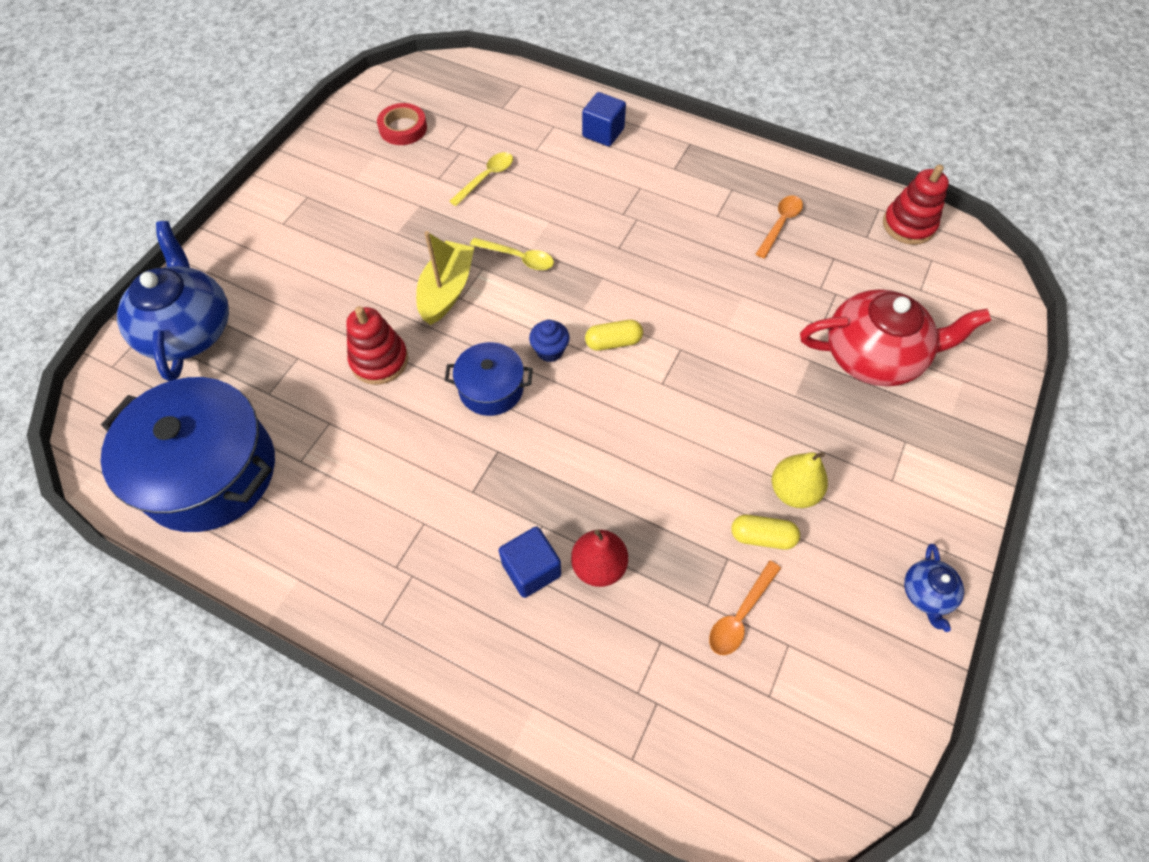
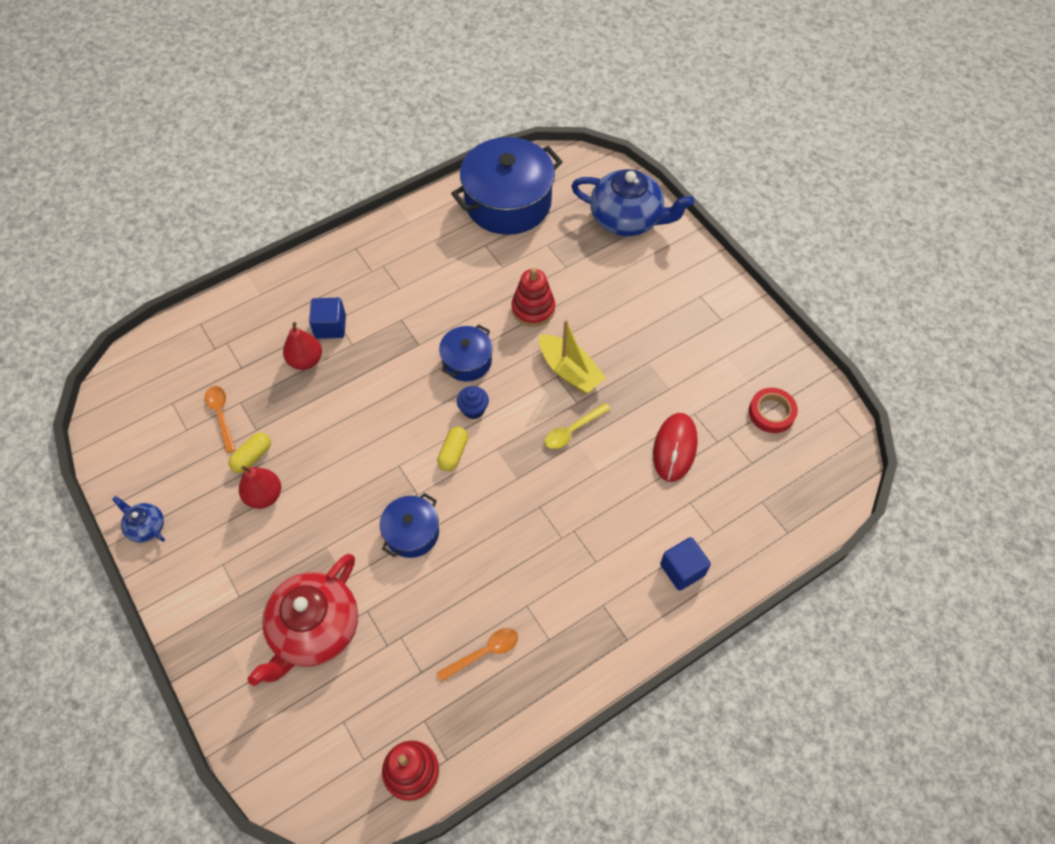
camera: 120 degrees right, 0 degrees up
(486, 178) = (674, 448): yellow spoon -> red mouse
(722, 331) = (412, 532): none -> blue pot
(780, 224) = (484, 653): orange spoon -> orange spoon turned 90 degrees counterclockwise
(793, 491) = (264, 495): yellow pear -> red pear

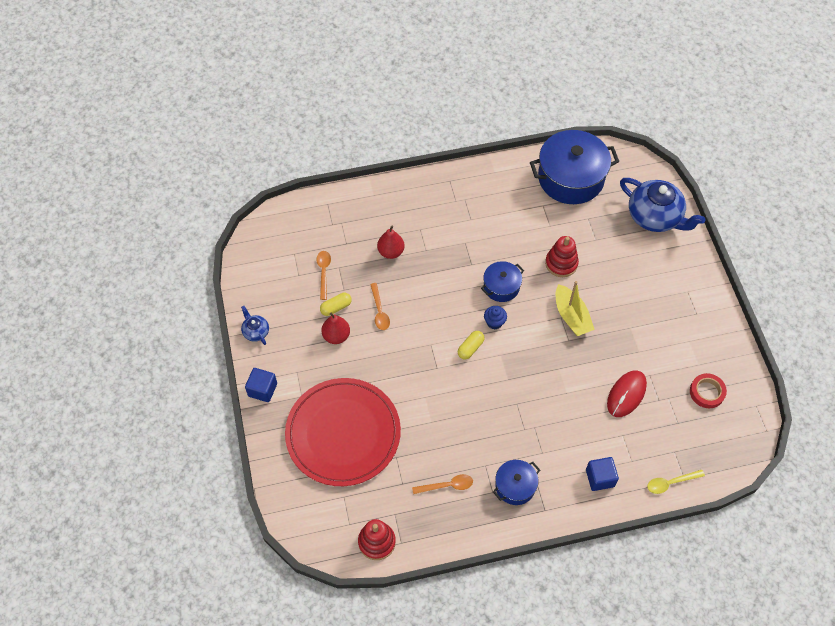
camera: 20 degrees right, 0 degrees up
(314, 443) = (379, 311): none -> orange spoon
(314, 629) = (343, 433): red teapot -> red plate
(330, 326) = (415, 233): blue cube -> blue cube (262, 390)
(412, 532) = (425, 392): blue pot -> blue pot (515, 486)
(572, 430) = (558, 359): yellow spoon -> yellow spoon (670, 483)

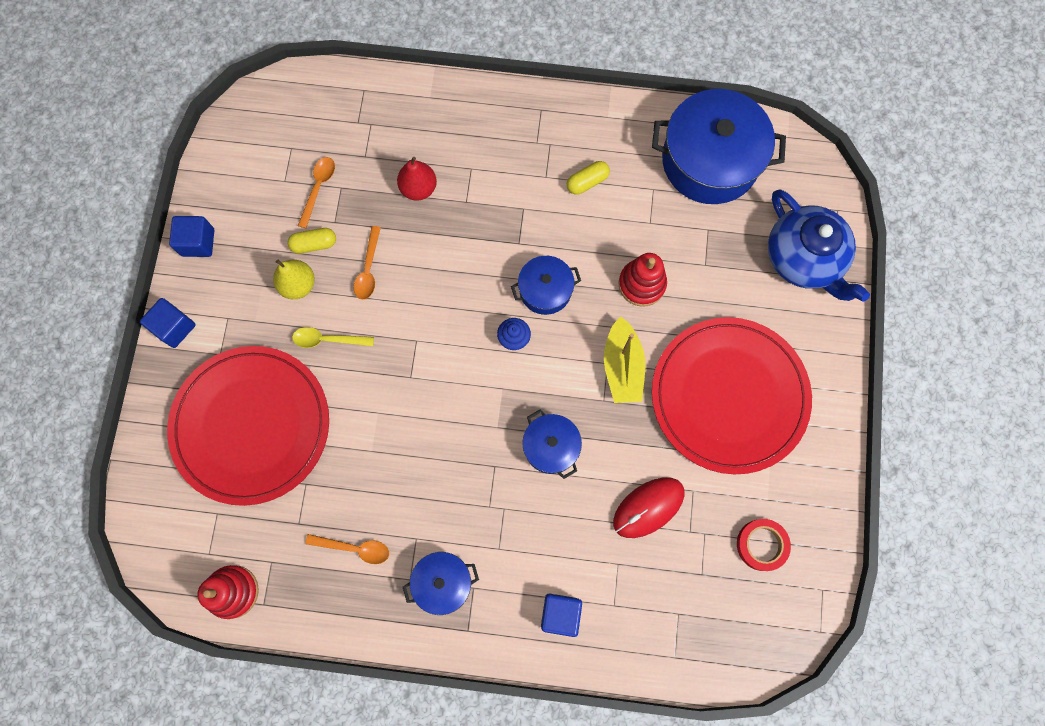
camera: 20 degrees right, 15 degrees up
(255, 331) = (198, 242): blue teapot -> blue cube
(336, 336) = (298, 285): red pear -> yellow pear
(470, 348) = (466, 364): yellow capsule -> yellow capsule (587, 182)
(548, 379) = (551, 447): none -> blue pot
(646, 311) = (729, 396): none -> red plate
(670, 483) = (653, 656): yellow spoon -> yellow spoon (328, 339)

